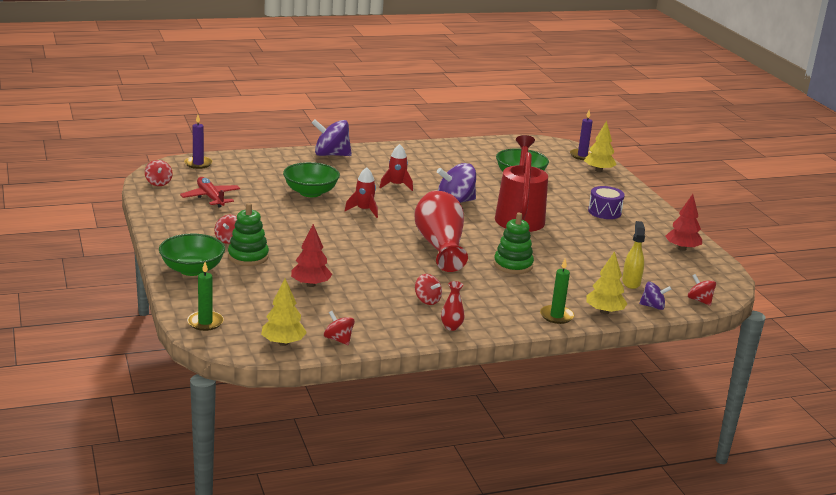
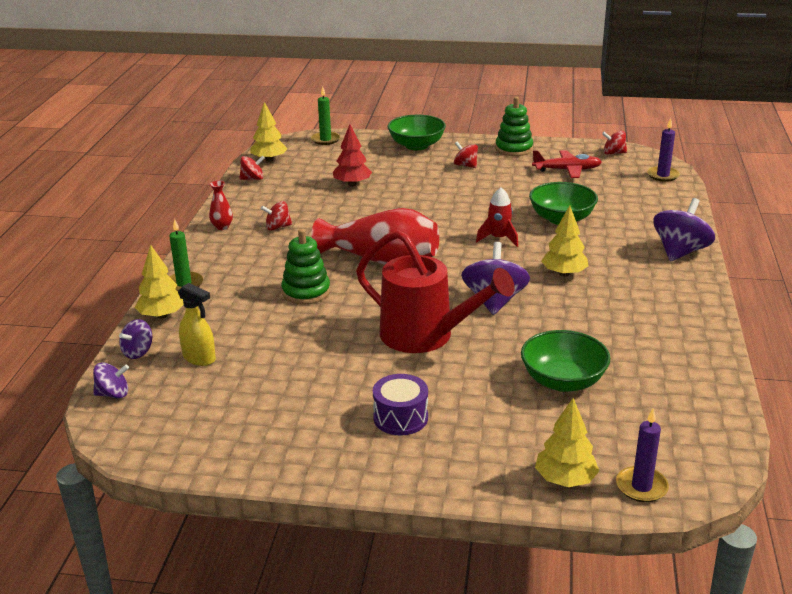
camera: 120 degrees right, 5 degrees up
(248, 257) = (425, 168): green stacking toy -> green stacking toy (514, 149)
(396, 185) = (564, 273): red rocket -> yellow tree
(682, 248) = (241, 444): red tree -> none
(699, 300) = (113, 394): red spinning top -> purple spinning top

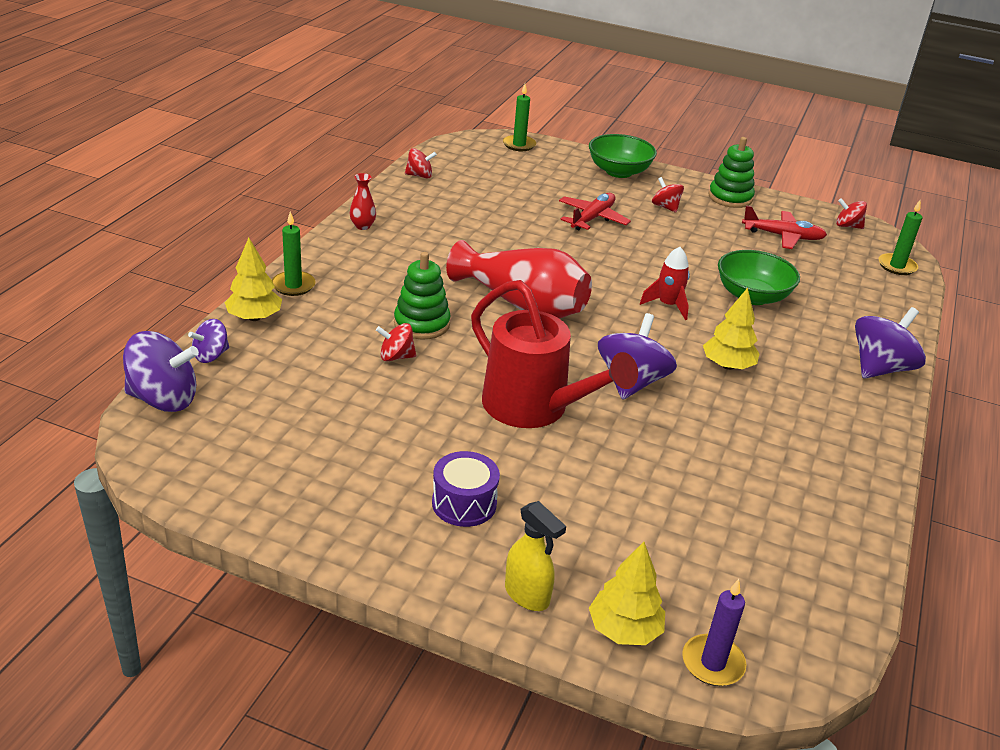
camera: 10 degrees right, 5 degrees up
(113, 394) = (164, 399): purple spinning top -> purple spinning top, size x1.80
(199, 358) = (273, 378): yellow spray bottle -> yellow spray bottle (527, 595)
(269, 159) = (447, 156): yellow tree -> none
(277, 227) = (423, 239): red spinning top -> red spinning top (396, 357)
(352, 184) = (527, 204): red tree -> none
(410, 185) = (592, 218): none -> red plane
(563, 381) = (672, 502): green bowl -> none
(663, 175) = (897, 266): purple candle -> green candle

